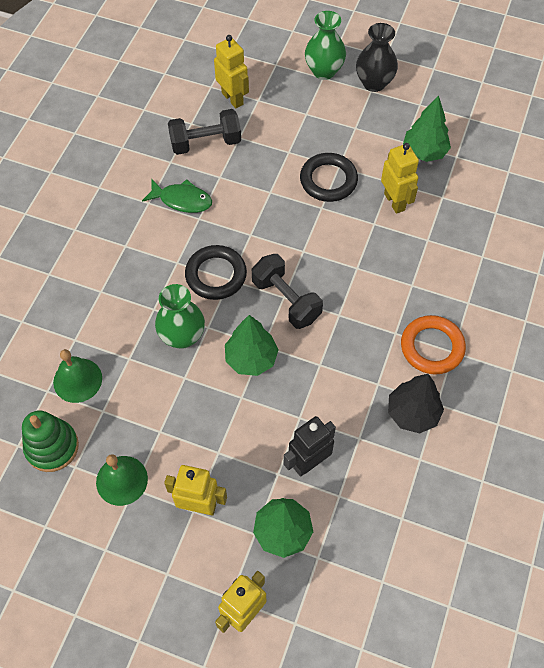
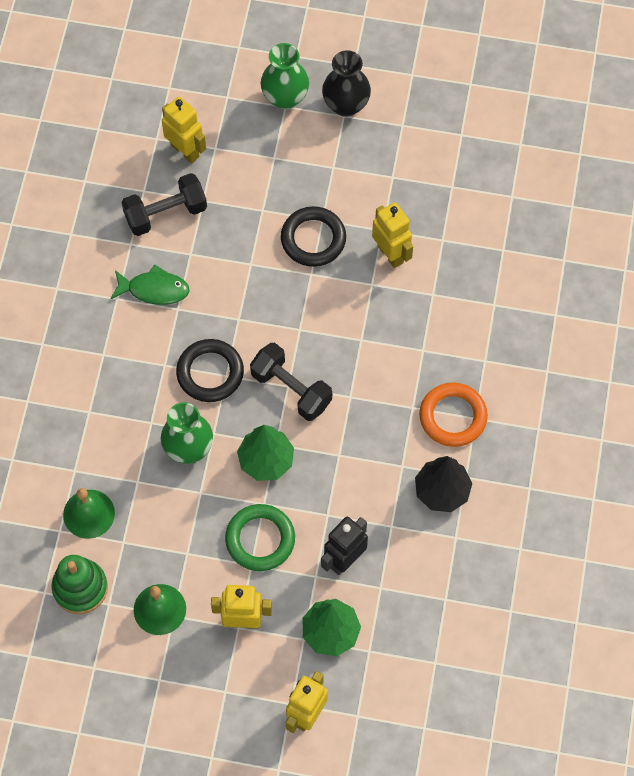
camera: 10 degrees left, 5 degrees up
(231, 430) = (260, 539): none -> green ring
(424, 152) = (415, 186): green tree -> none

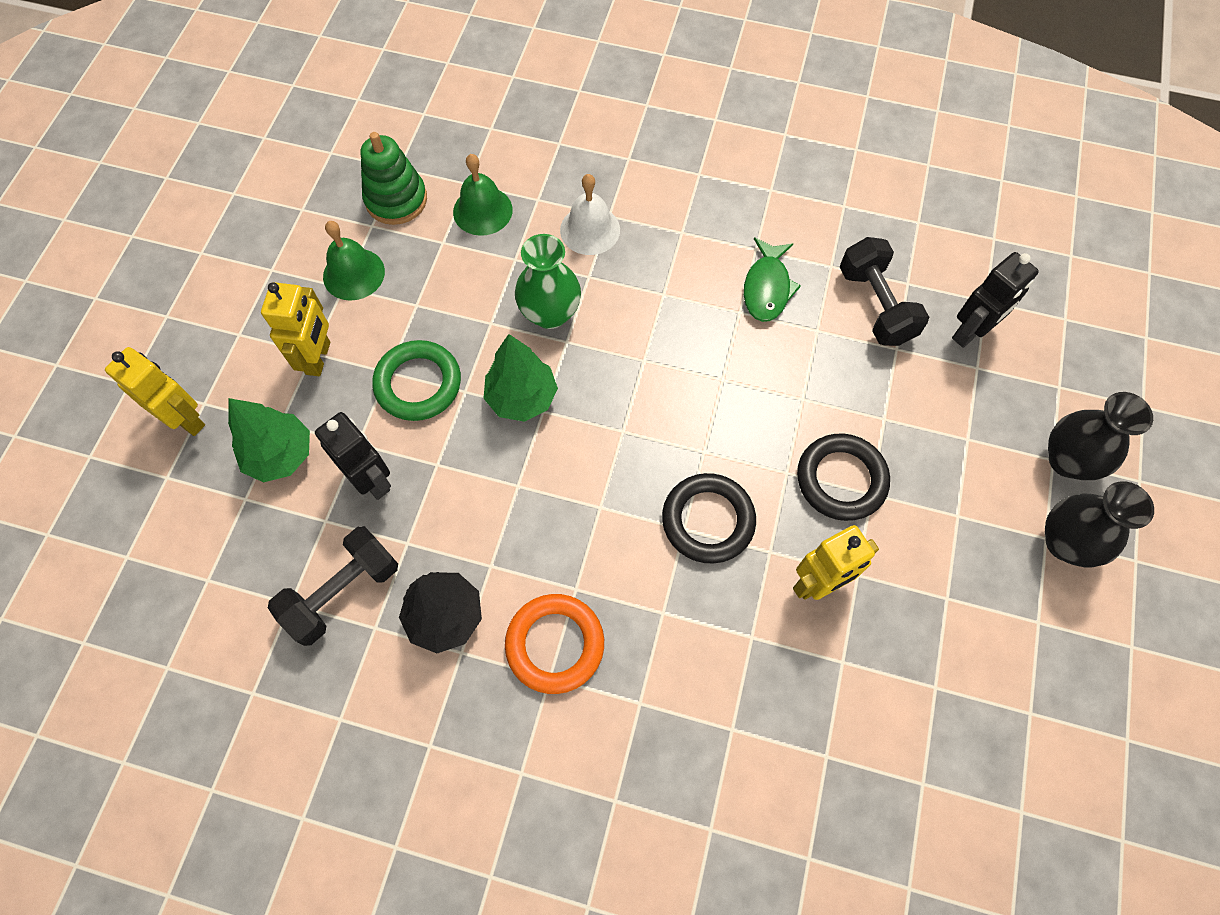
camera: 95 degrees right, 0 degrees up
(104, 425) = (590, 230): none -> white bell
(185, 151) = (970, 332): yellow robot -> black robot
(210, 373) = (648, 342): black ring -> black ring (708, 520)
(285, 97) = (1067, 460): green vase -> black vase
(291, 389) = (617, 434): black dumbbell -> black dumbbell (343, 592)

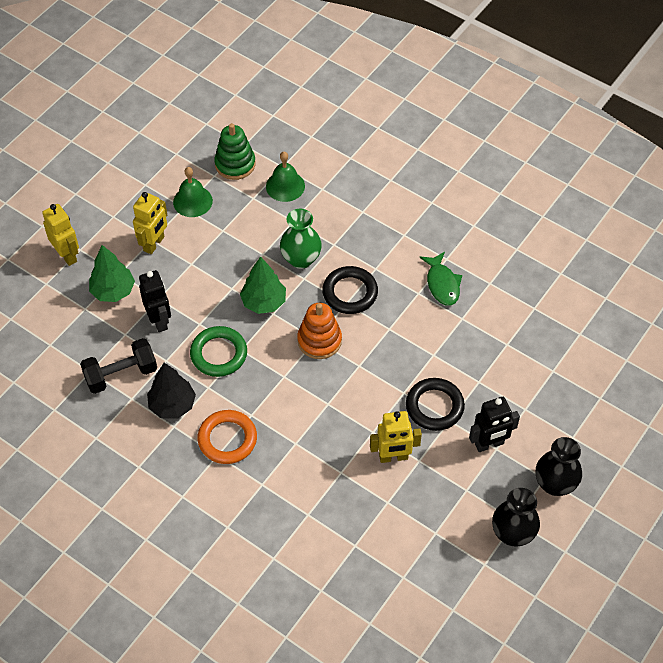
camera: 20 degrees right, 10 degrees down
(418, 384) = (206, 276): green ring -> green ring (219, 354)
(590, 230) = (347, 217): white bell -> none
(629, 431) = (319, 340): none -> orange stacking toy
(708, 520) = (344, 403): black ring -> black ring (350, 293)
(767, 288) = (442, 284): green fish -> green fish turned 45 degrees counterclockwise
(875, 305) = (506, 315): black dumbbell -> none
(970, 332) = (559, 349): black robot -> black robot (489, 444)
(1067, 460) = (581, 440): black vase -> black vase (512, 533)

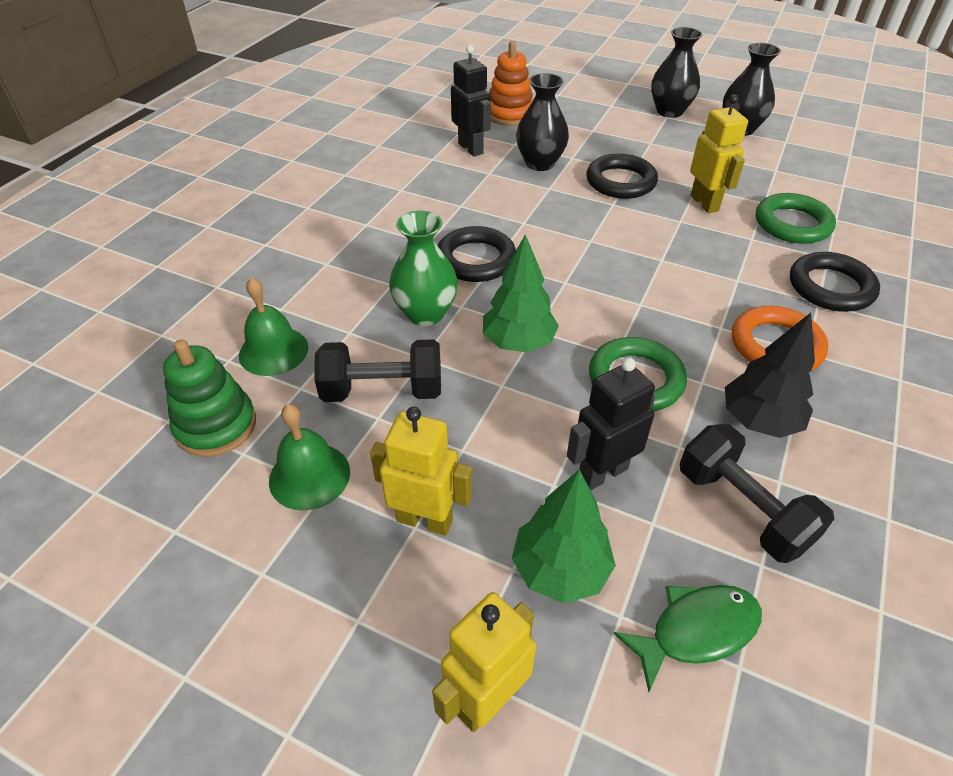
camera: 100 degrees left, 10 degrees down
(241, 233) = (382, 391): none -> black dumbbell
(274, 499) = (830, 287): none -> black ring
(319, 340) = (566, 278): orange stacking toy -> orange stacking toy (509, 115)
(354, 509) = (792, 224): none -> green ring
(442, 284) = (442, 189): green fish -> green fish (696, 631)
(472, 356) = (540, 163): none -> black vase
(489, 444) = (648, 146): black robot -> black robot (471, 148)

